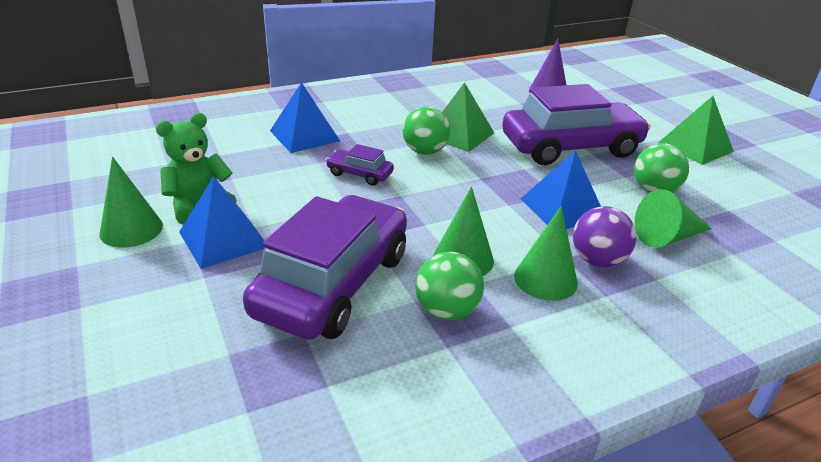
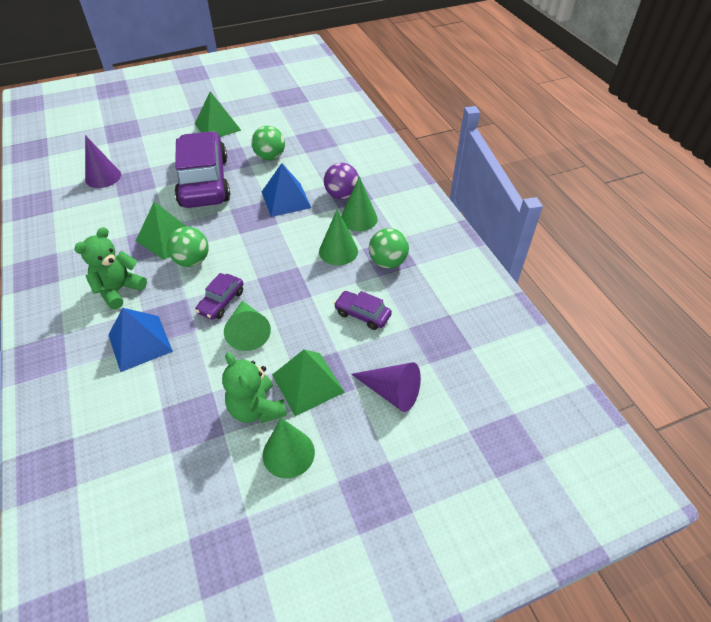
camera: 85 degrees left, 15 degrees up
(186, 311) = (391, 392): none -> purple cone
(223, 239) = (308, 383): blue pyramid -> green pyramid
(333, 283) = (362, 314): purple car -> purple car, size x0.43
(377, 118) = (119, 290): none -> green teddy bear
(667, 237) = (320, 164): green cone -> green cone (248, 332)

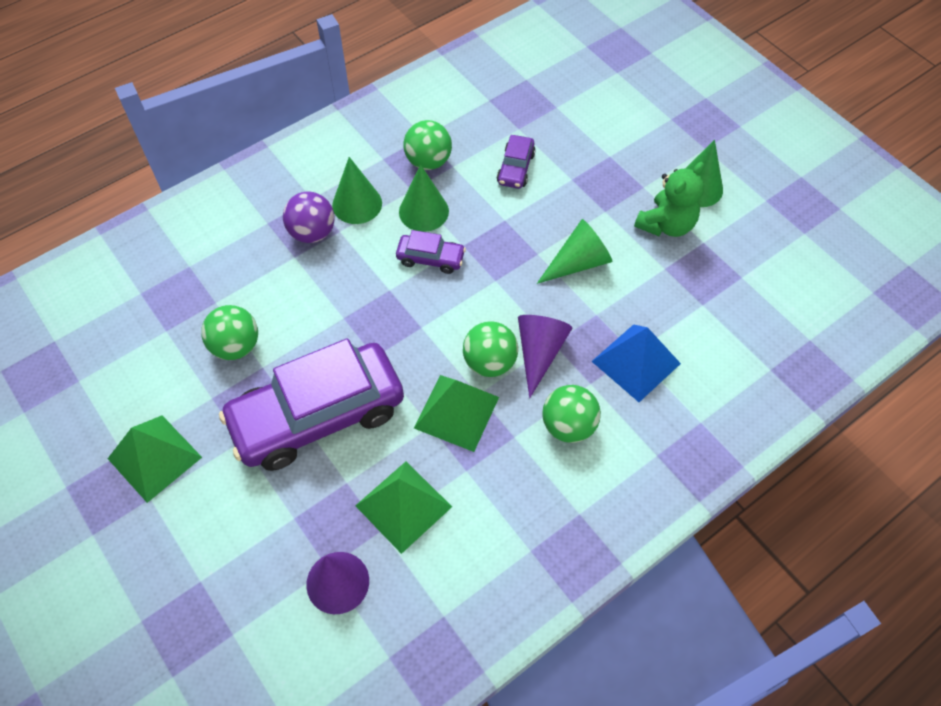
camera: 105 degrees left, 10 degrees up
(119, 290) = (568, 426): green teddy bear -> green ball
(221, 302) = (546, 303): purple car -> purple car (430, 258)
(286, 199) = (336, 294): blue pyramid -> none
(308, 383) = (620, 192): green pyramid -> green pyramid (403, 506)
(391, 392) = (602, 128): purple cone -> purple cone (539, 352)

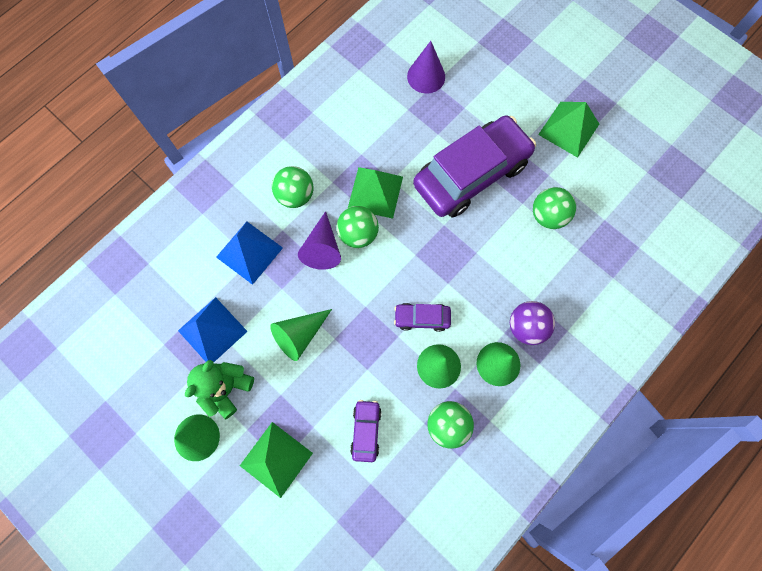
camera: 170 degrees right, 15 degrees up
(403, 506) = (397, 125): green pyramid -> green pyramid (276, 459)
(683, 282) = (212, 330): none -> blue pyramid

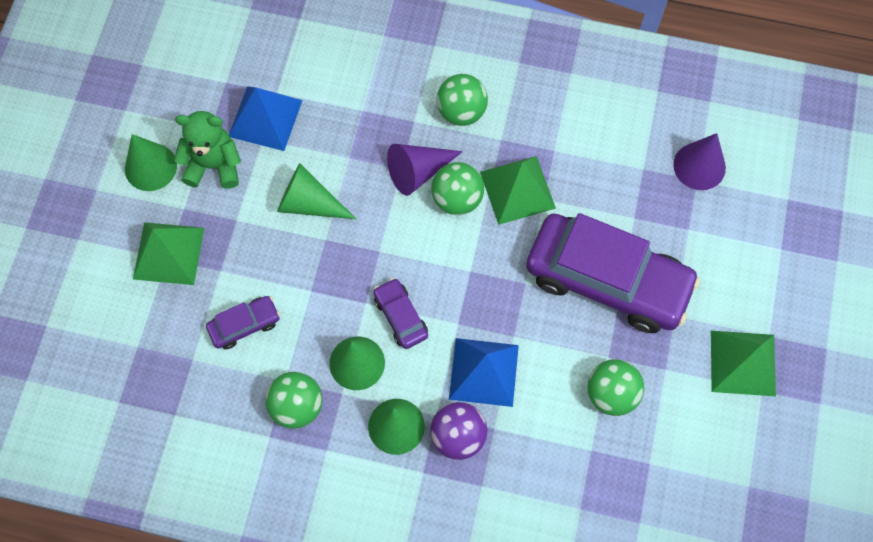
camera: 60 degrees right, 5 degrees down
(249, 252) = (369, 103): blue pyramid -> blue pyramid (484, 372)

